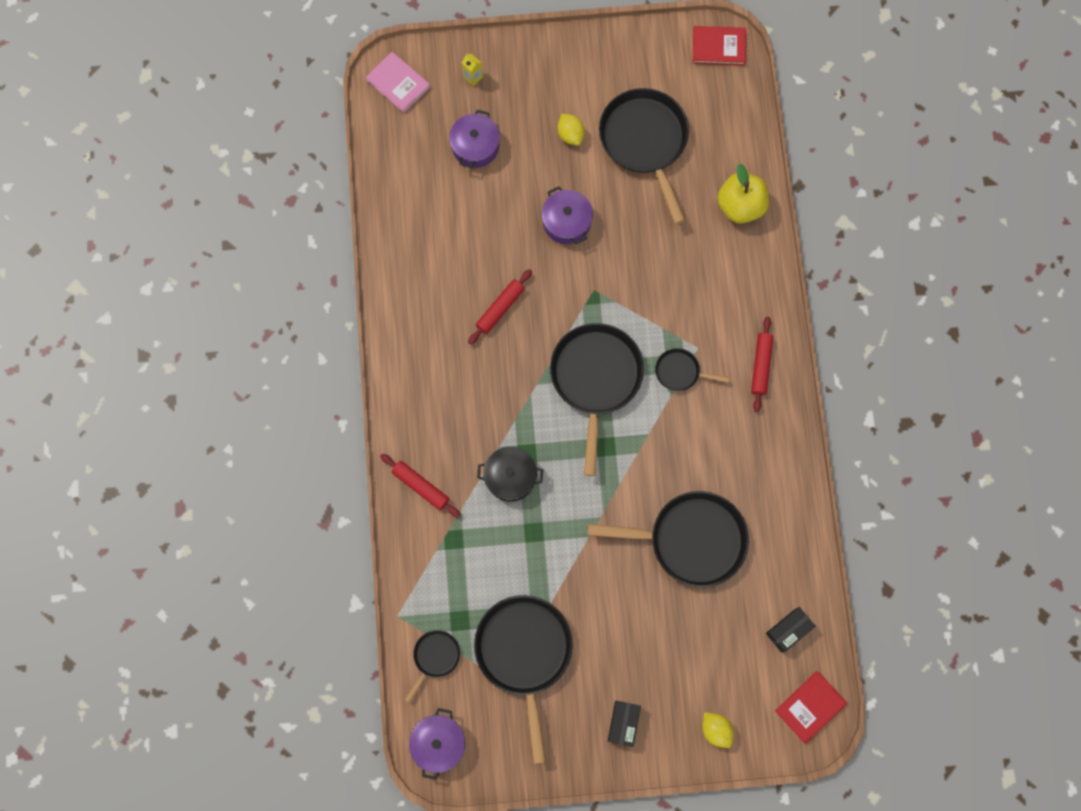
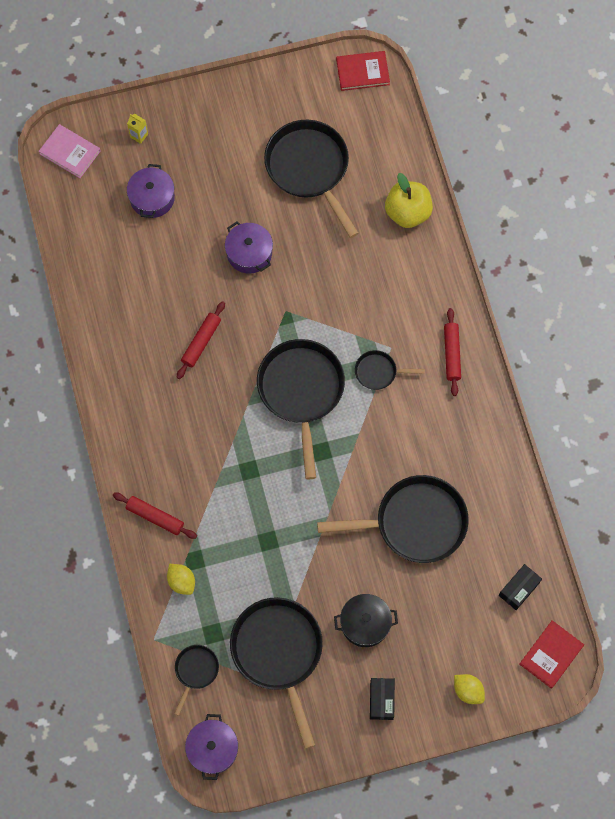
camera: 10 degrees left, 5 degrees down
(510, 477) = (237, 494): black pot -> black pot (365, 623)
(570, 135) = (239, 173): yellow lemon -> yellow lemon (181, 581)

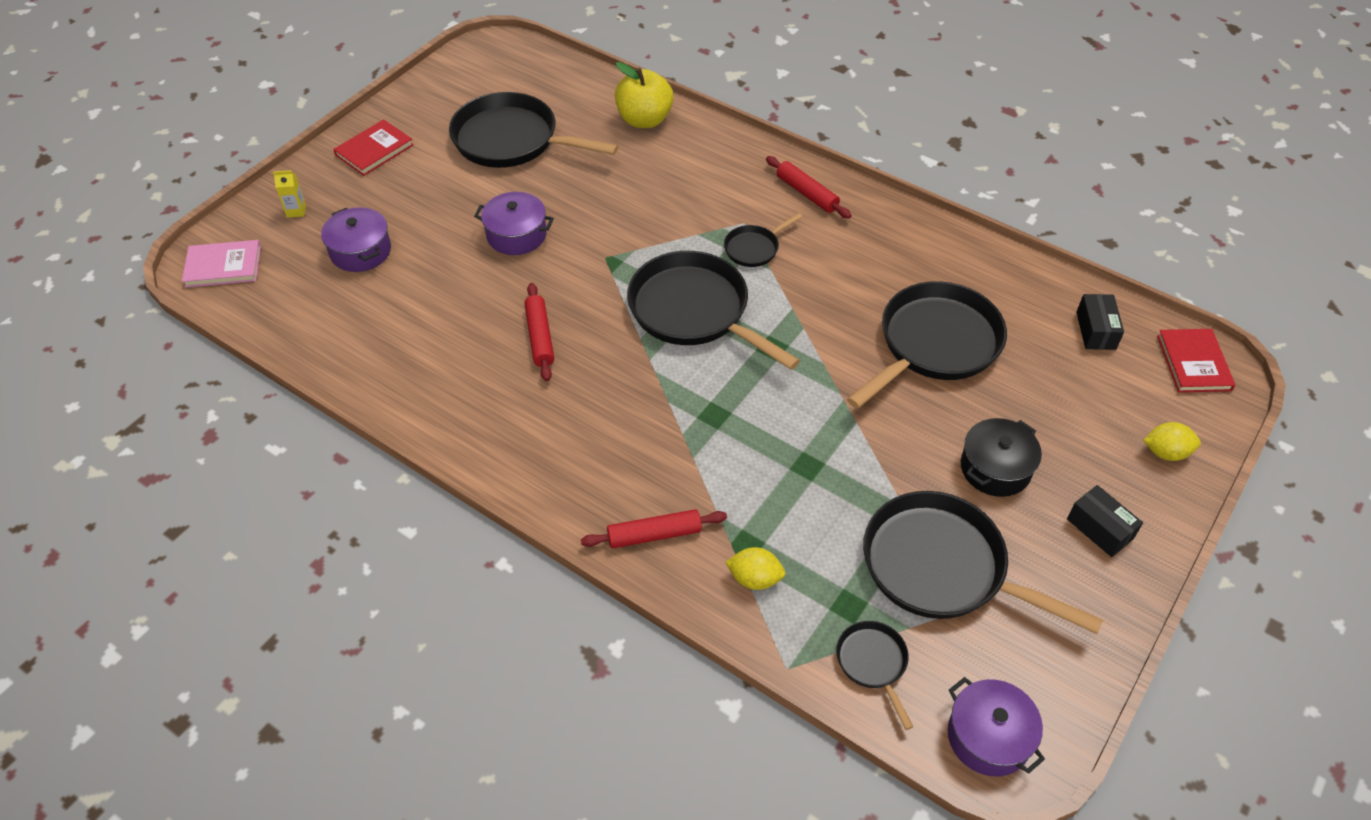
camera: 40 degrees left, 20 degrees down
(362, 72) = (491, 51): red book -> red book (374, 150)

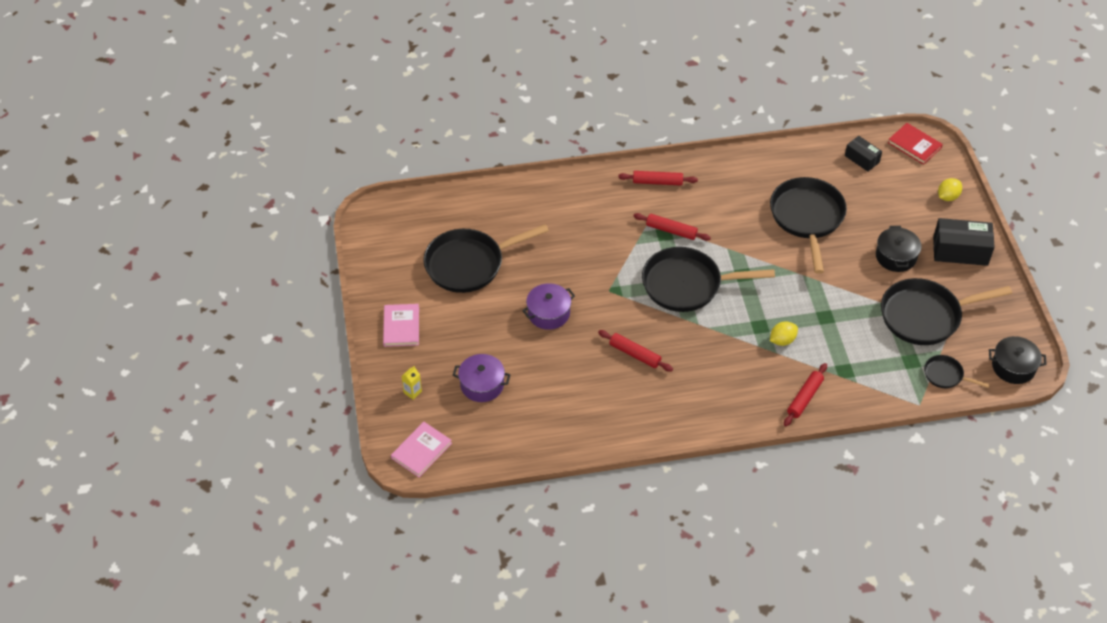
camera: 45 degrees left, 0 degrees up
(374, 150) = (401, 327): red book -> pink book
(644, 120) = (522, 200): yellow apple -> none
(754, 248) = (671, 231): black pan -> red rolling pin
(755, 578) = (865, 381): yellow lemon -> yellow lemon (782, 340)
(988, 737) = (1013, 367): purple pot -> black pot
(1100, 529) = (960, 251): black box -> black box, size x1.67

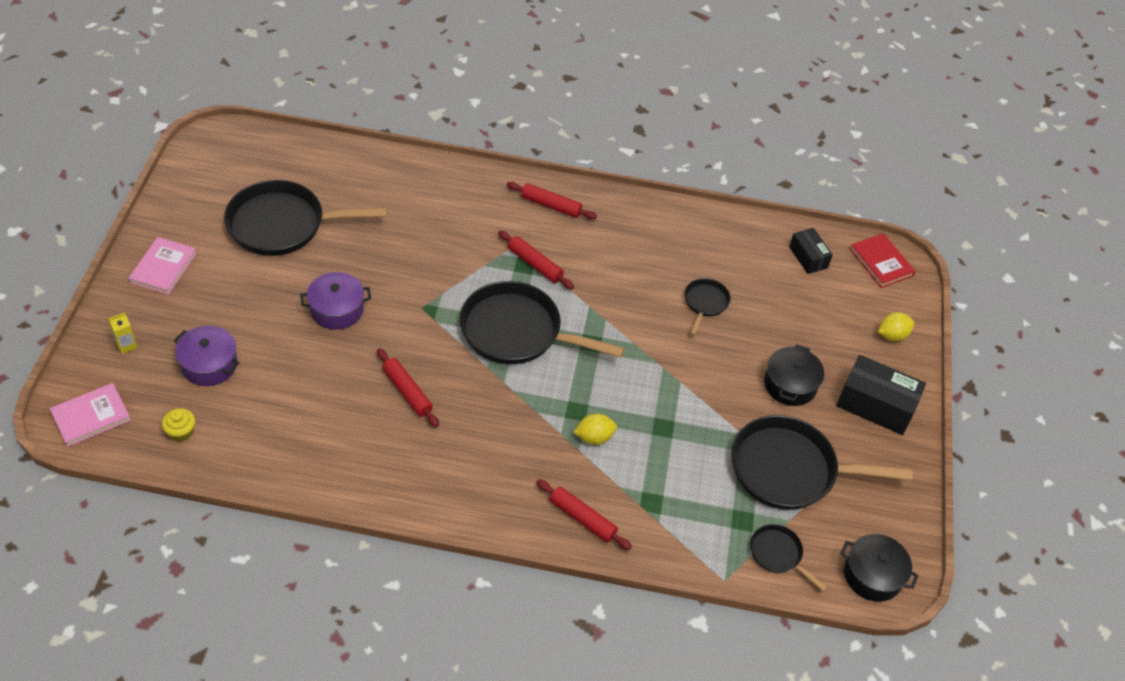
camera: 15 degrees right, 0 degrees up
(493, 438) = (181, 432): none -> yellow cupcake
(804, 398) = (582, 518): red rolling pin -> red rolling pin turned 75 degrees clockwise
(807, 218) = (705, 303): black pan -> black pan, size x0.48

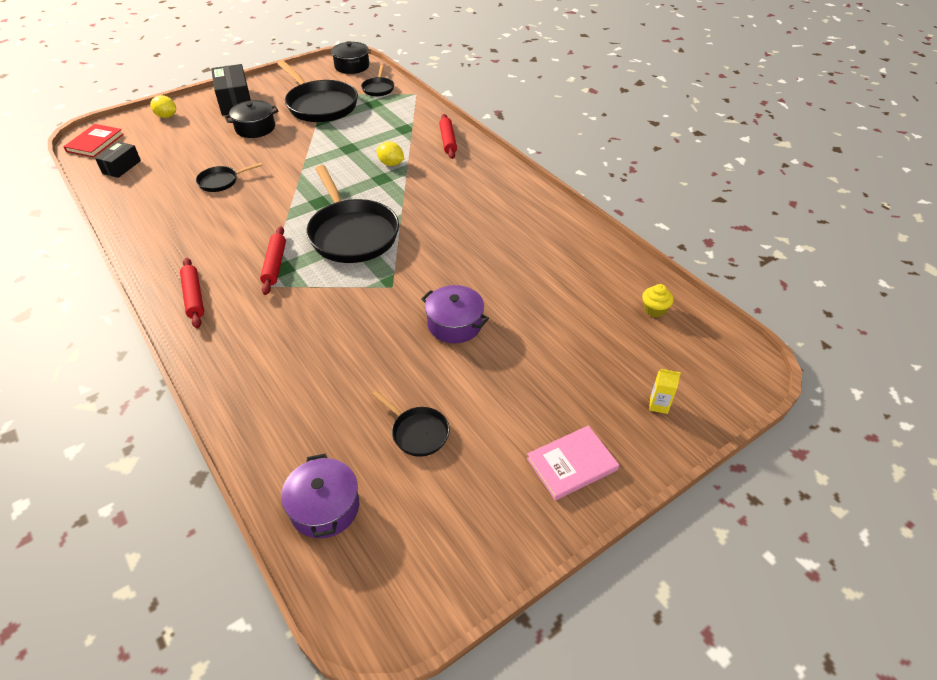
camera: 130 degrees left, 5 degrees down
(91, 416) = (724, 362): pink book -> none
(209, 364) = (596, 344): purple pot -> purple pot (325, 507)
(283, 225) = (417, 432): black pan -> black pan, size x0.48
(407, 392) = (468, 243): red rolling pin -> none

